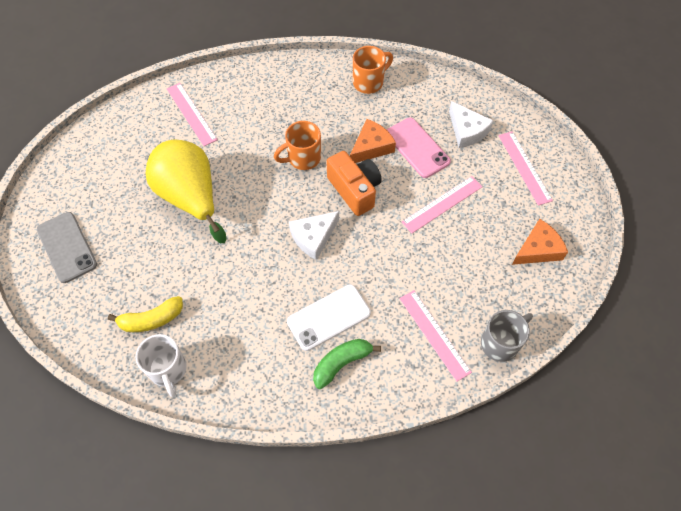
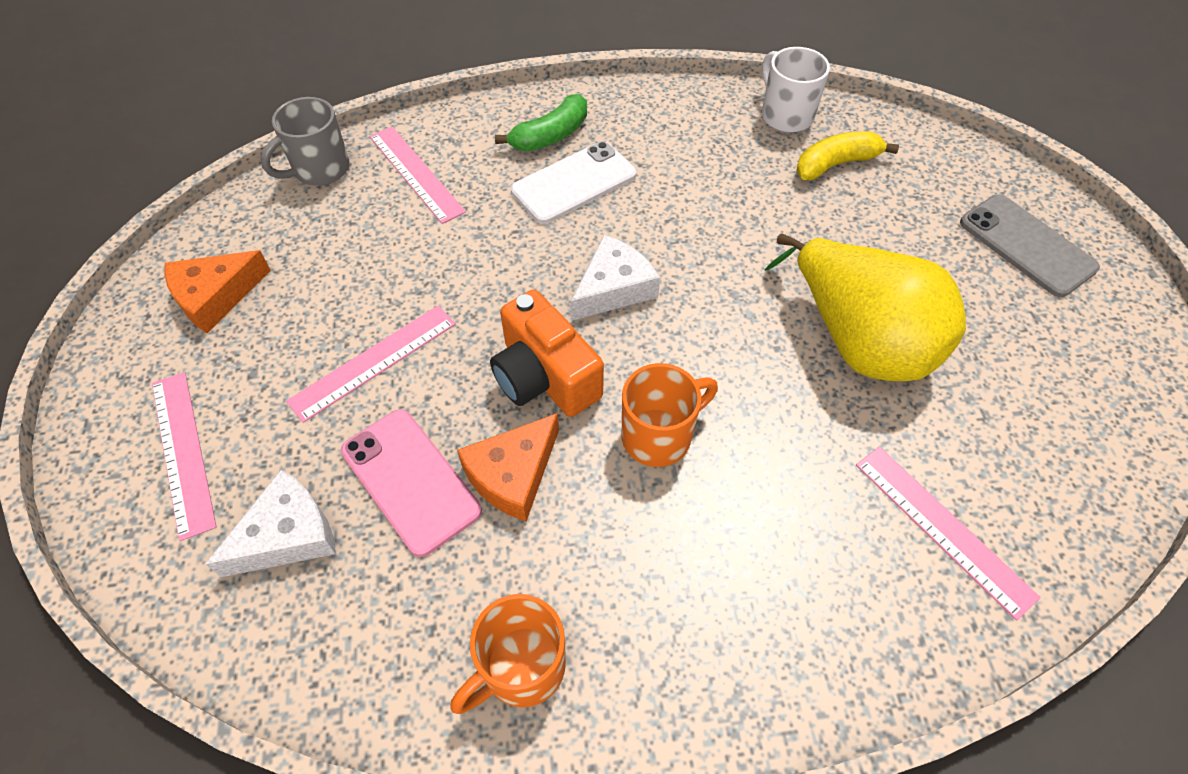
camera: 175 degrees right, 5 degrees down
(467, 131) = (287, 535): white cheese -> white cheese turned 90 degrees clockwise

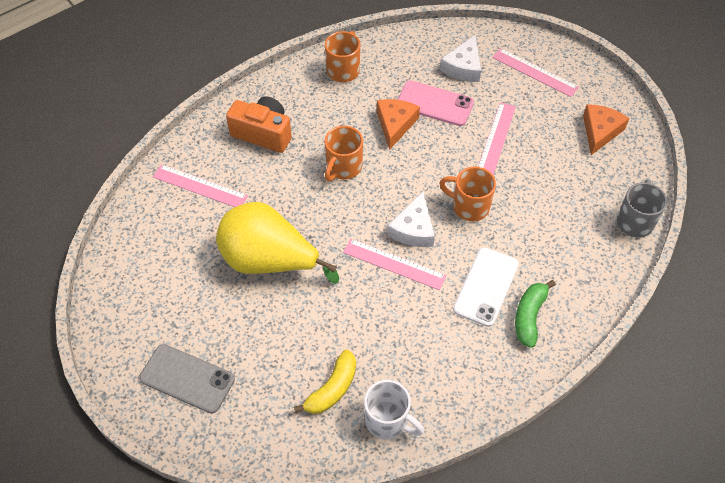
camera: 150 degrees right, 0 degrees up
(416, 173) = (581, 246): pink ruler -> pink ruler (394, 264)
(509, 282) = (469, 206): none -> orange mug
(544, 377) = (413, 169): orange camera -> orange camera (263, 133)

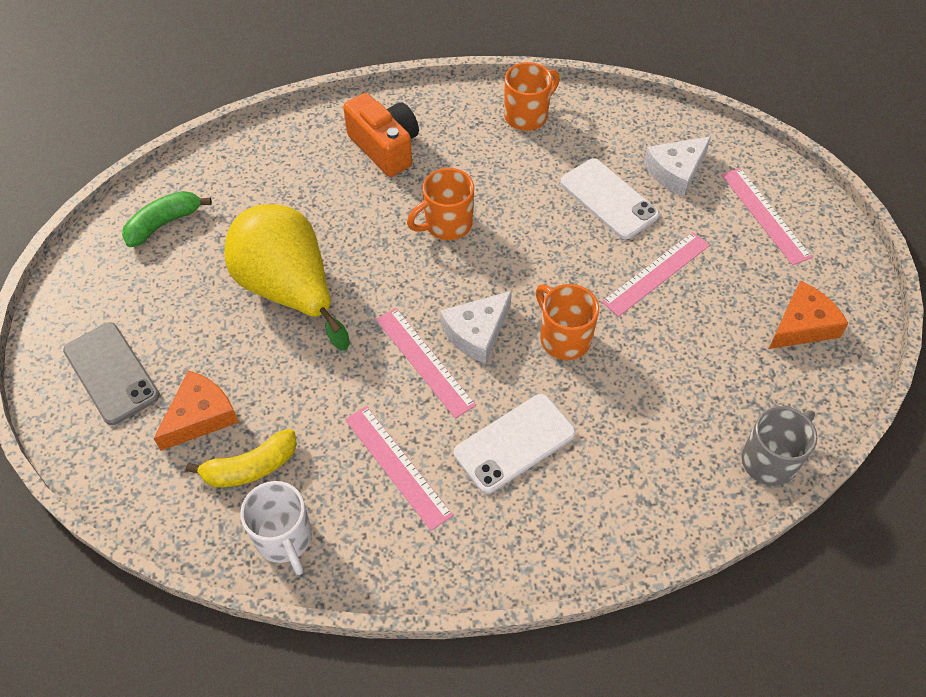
camera: 30 degrees right, 0 degrees up
(200, 186) = (276, 174): pink ruler -> pink ruler (397, 466)
(395, 124) = (543, 202): orange cheese -> orange cheese (200, 416)
(434, 104) = (608, 199): pink phone -> white phone
(529, 316) = (543, 507): green banana -> green banana (164, 223)

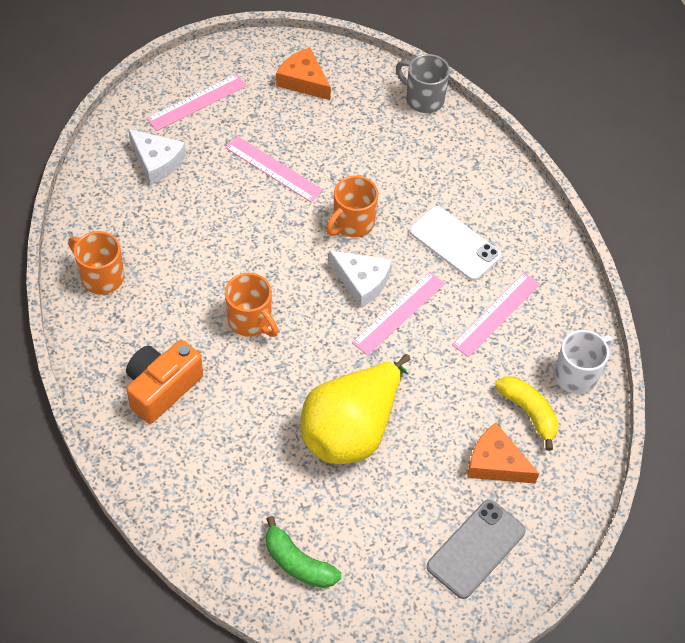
camera: 105 degrees left, 0 degrees up
(608, 199) = (198, 206): white phone -> none

